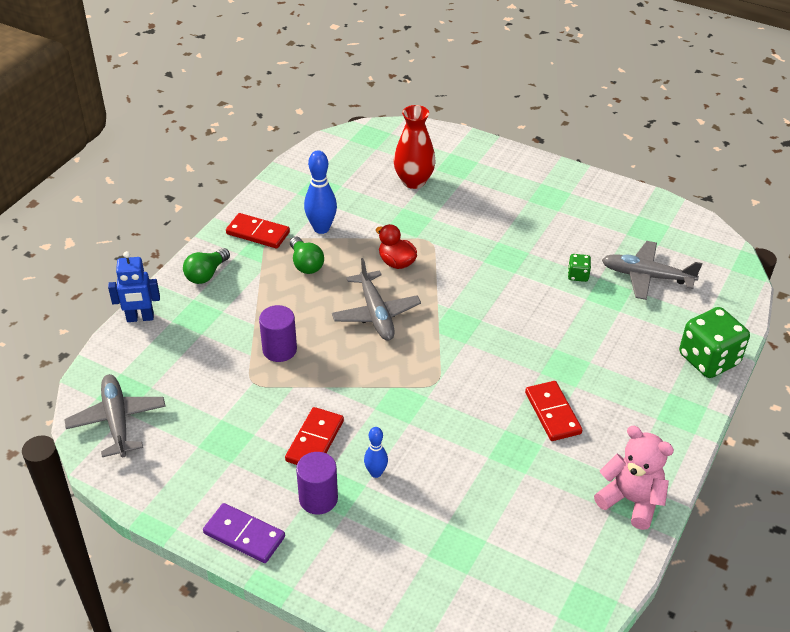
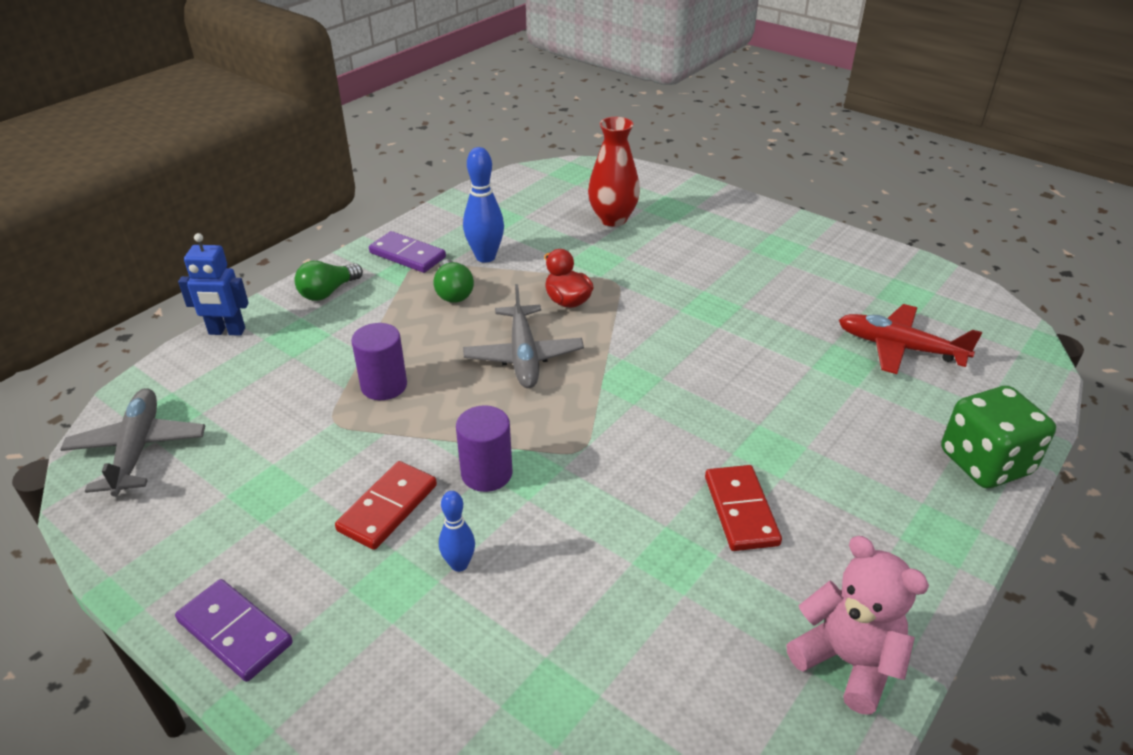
camera: 10 degrees right, 5 degrees down
(258, 233) = (407, 255): red domino -> purple domino
(318, 499) = (363, 592): purple cylinder -> purple cylinder (486, 473)
(577, 275) = (803, 338): green dice -> none
(646, 276) = (899, 348): grey plane -> red plane

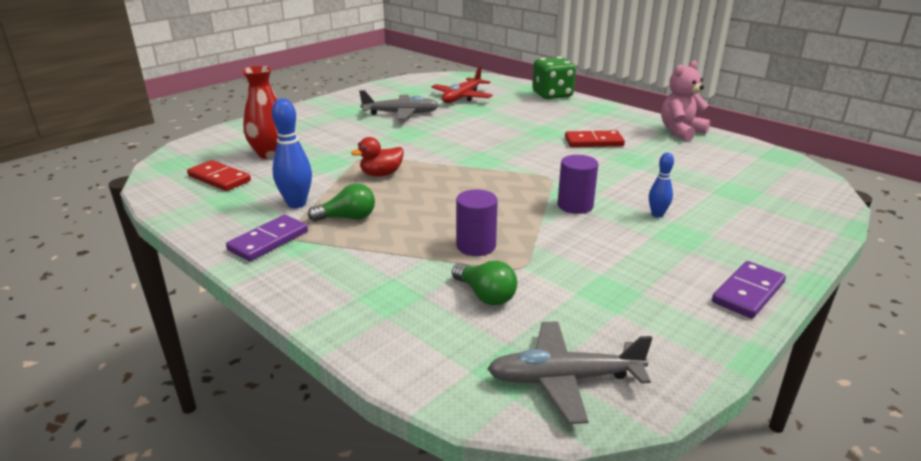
camera: 85 degrees left, 10 degrees down
(227, 331) = (365, 345): blue robot -> none
(328, 292) = (315, 283): green light bulb -> green light bulb (485, 295)
(387, 508) = (614, 239): red domino -> red domino (219, 178)
(523, 356) = (447, 191): grey plane -> grey plane (401, 114)

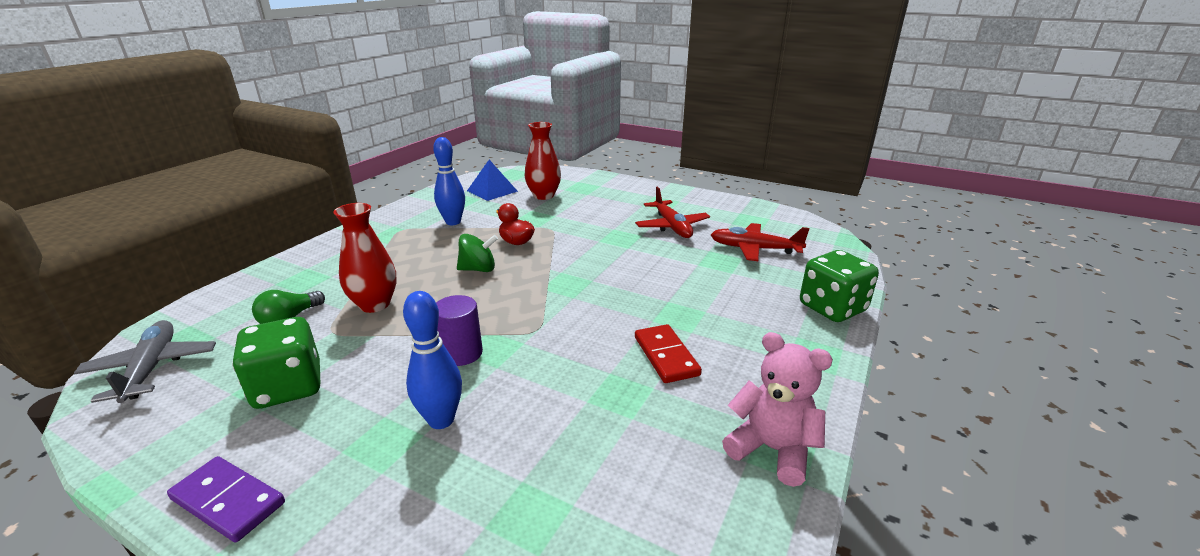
camera: 75 degrees right, 0 degrees up
(219, 178) = (492, 191): red domino -> blue pyramid
(268, 241) = (393, 225): purple domino -> none
(348, 218) = (429, 244): green light bulb -> none
(401, 114) = (671, 226): grey plane -> red plane
(430, 194) = (478, 269): none -> green spinning top
(476, 246) = (375, 304): purple cylinder -> red vase
(611, 282) = (288, 387): none -> green dice
(657, 214) = (441, 420): blue bowling pin -> blue bowling pin, size x1.68

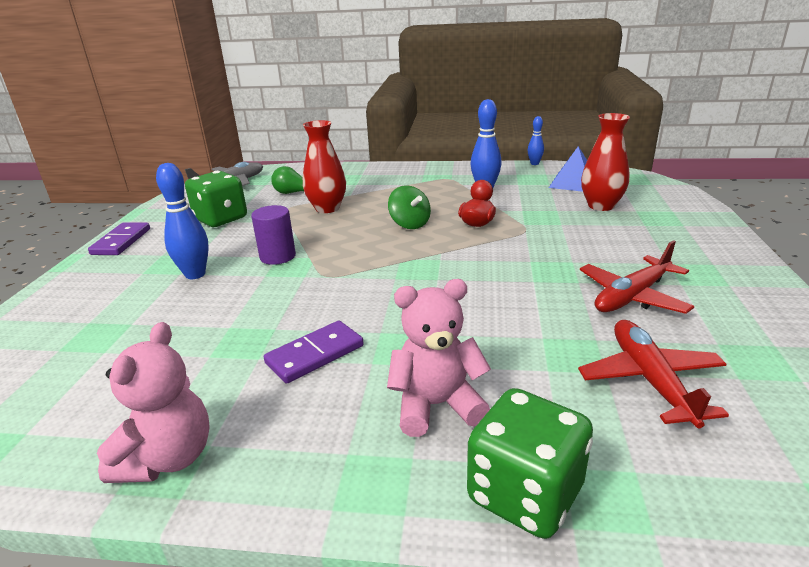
camera: 70 degrees right, 0 degrees up
(431, 191) = (534, 163): none -> blue bowling pin
(666, 356) = (315, 354): red domino -> purple domino
(751, 317) = (436, 405): none -> pink teddy bear

